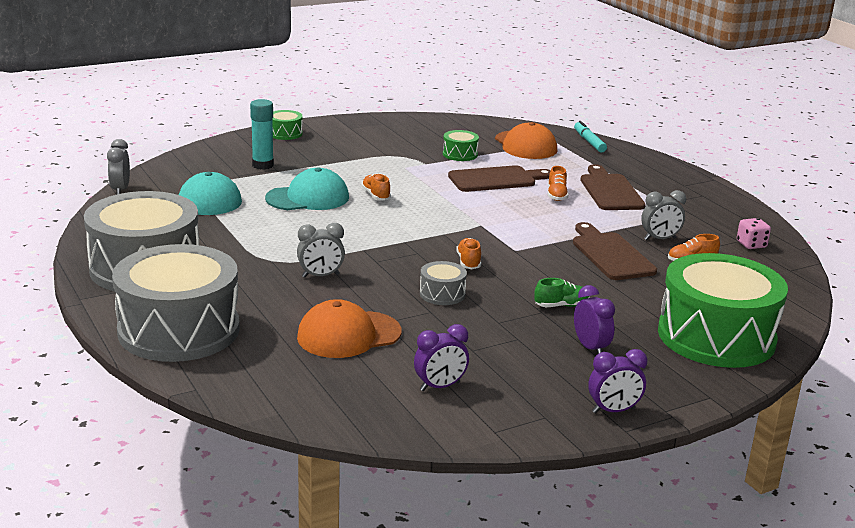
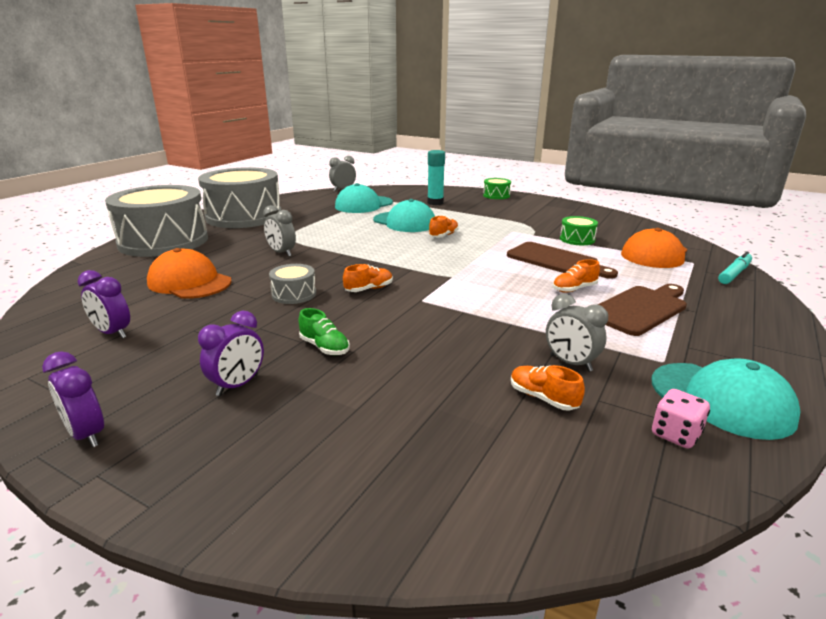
camera: 60 degrees right, 0 degrees up
(610, 254) = (482, 344): brown cutting board -> none
(716, 336) = (339, 469): green drum -> none
(731, 220) = (721, 399): none -> turquoise cap

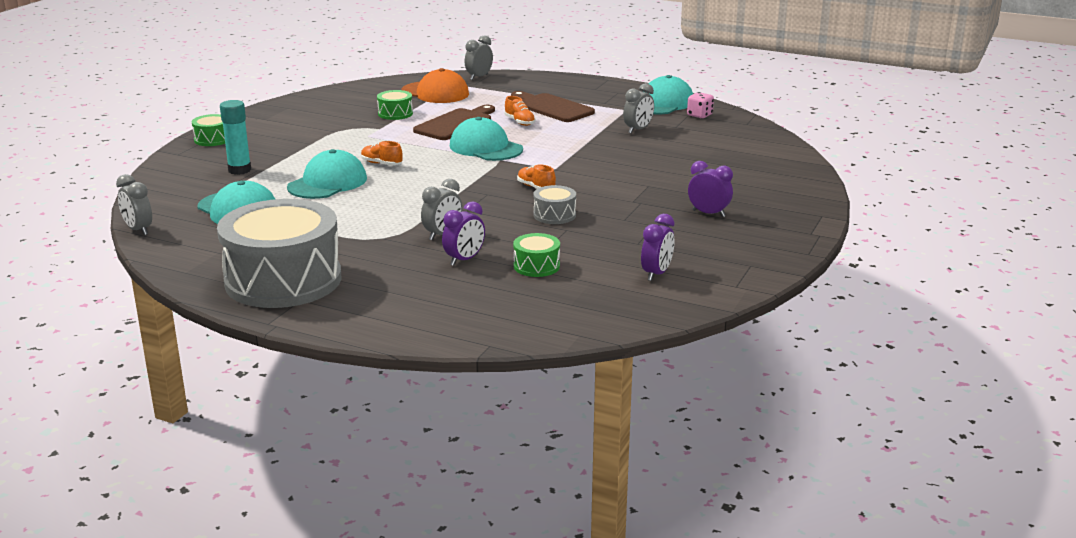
camera: 95 degrees left, 0 degrees up
(87, 434) = (783, 245): purple clock -> purple clock (464, 260)
(163, 241) = (400, 312): grey drum -> none
(189, 282) = (536, 266): orange cap -> green drum
(324, 347) = (647, 194): green shoe -> none
(486, 271) = (485, 147): none -> turquoise cap
(543, 398) = (681, 138): orange shoe -> none
(734, 274) = (479, 77): turquoise marker -> grey clock

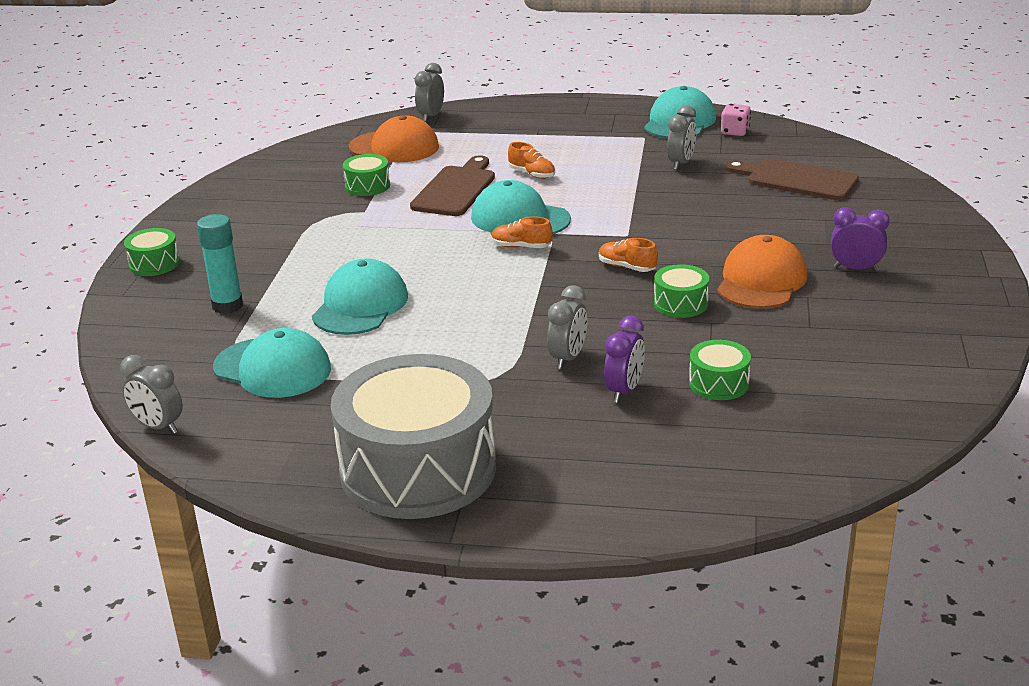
camera: 15 degrees left, 5 degrees up
(381, 164) = (408, 264): orange shoe -> orange shoe (521, 247)
(552, 107) = (554, 147): brown cutting board -> brown cutting board (796, 180)
(554, 215) = (680, 303): grey drum -> green drum
(628, 210) = (761, 281): none -> orange cap
(656, 274) = (866, 367): purple clock -> none

